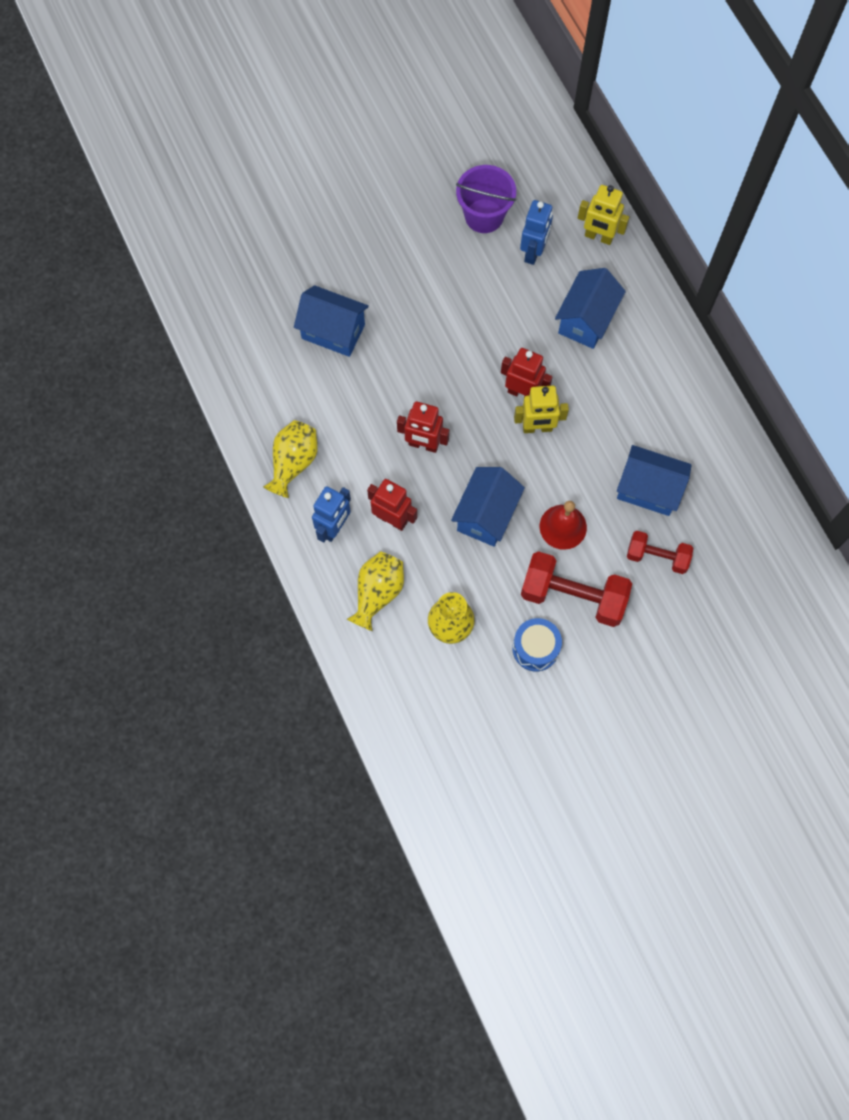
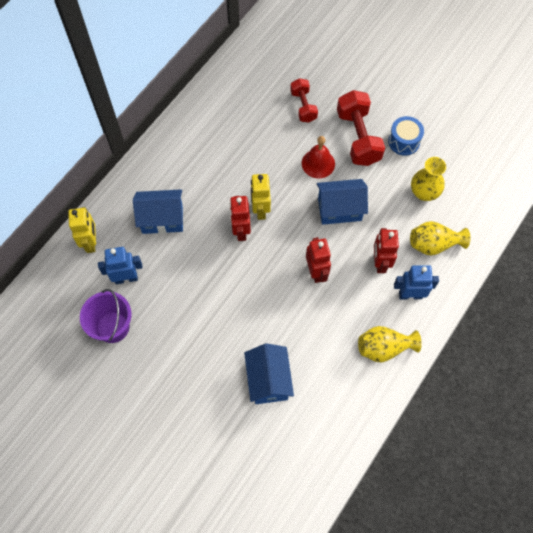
camera: 120 degrees left, 5 degrees down
(537, 428) = (260, 210): yellow robot -> yellow robot turned 150 degrees counterclockwise
(648, 489) = (262, 129): blue house -> none

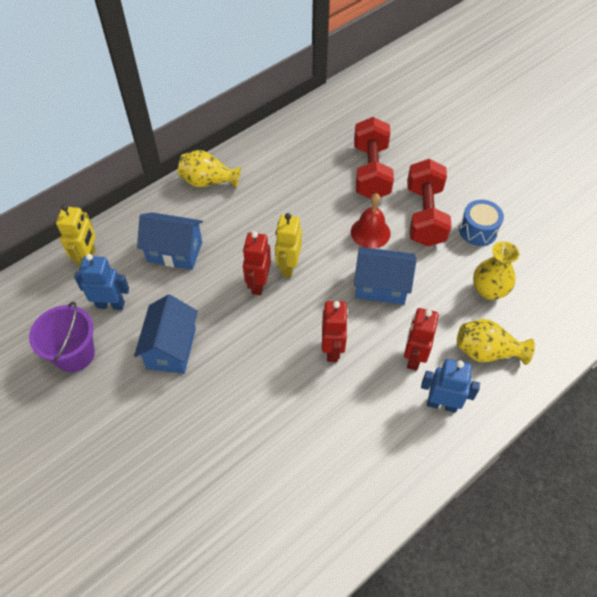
camera: 15 degrees right, 10 degrees down
(268, 380) = (233, 463): blue house -> blue house (171, 348)
(303, 106) = (371, 171): red dumbbell -> red dumbbell, size x1.66
(384, 348) = (391, 461): yellow vase -> yellow vase (208, 181)

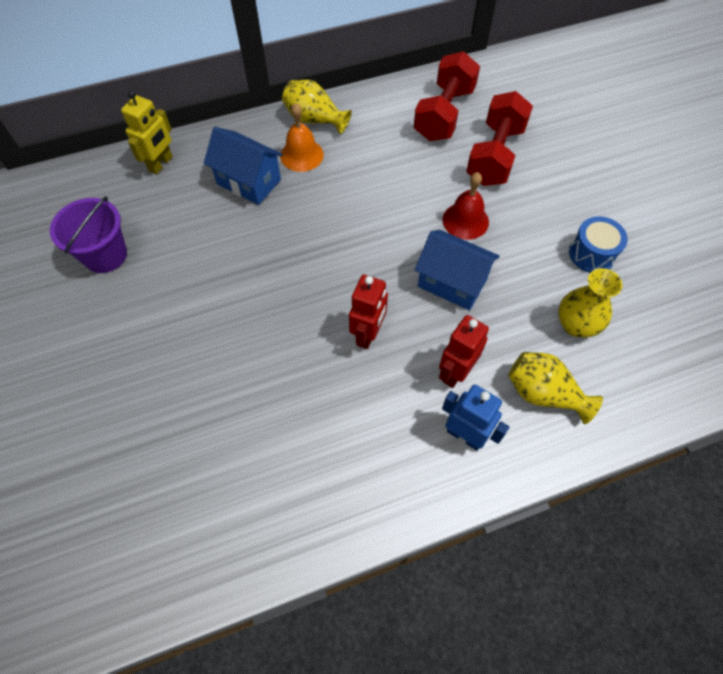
camera: 20 degrees right, 5 degrees up
(110, 304) = (162, 216): blue robot -> none
(171, 348) = (201, 279): blue house -> none
(210, 215) = (301, 155): none -> orange bell
(258, 284) = (319, 240): red robot -> none
(288, 266) = (359, 231): yellow robot -> none
(424, 215) = (536, 219): red dumbbell -> red dumbbell (444, 114)

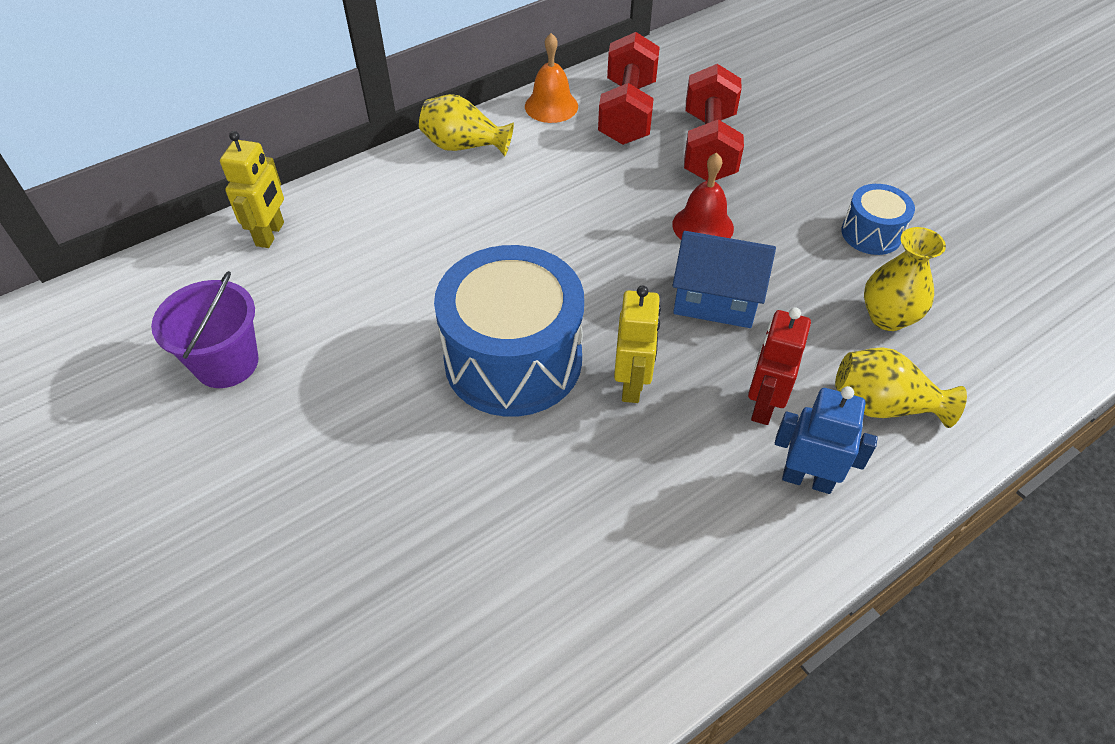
camera: 15 degrees left, 10 degrees down
(249, 182) = (402, 234): blue house -> none
(293, 296) = (513, 360): none -> blue drum
(301, 155) = (462, 189): orange bell -> orange bell (551, 106)
(368, 334) = (632, 385): red robot -> yellow robot

